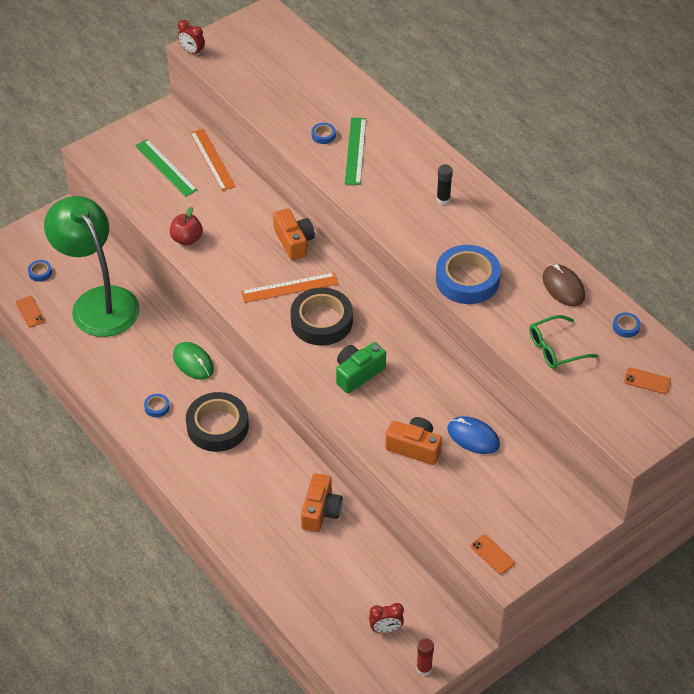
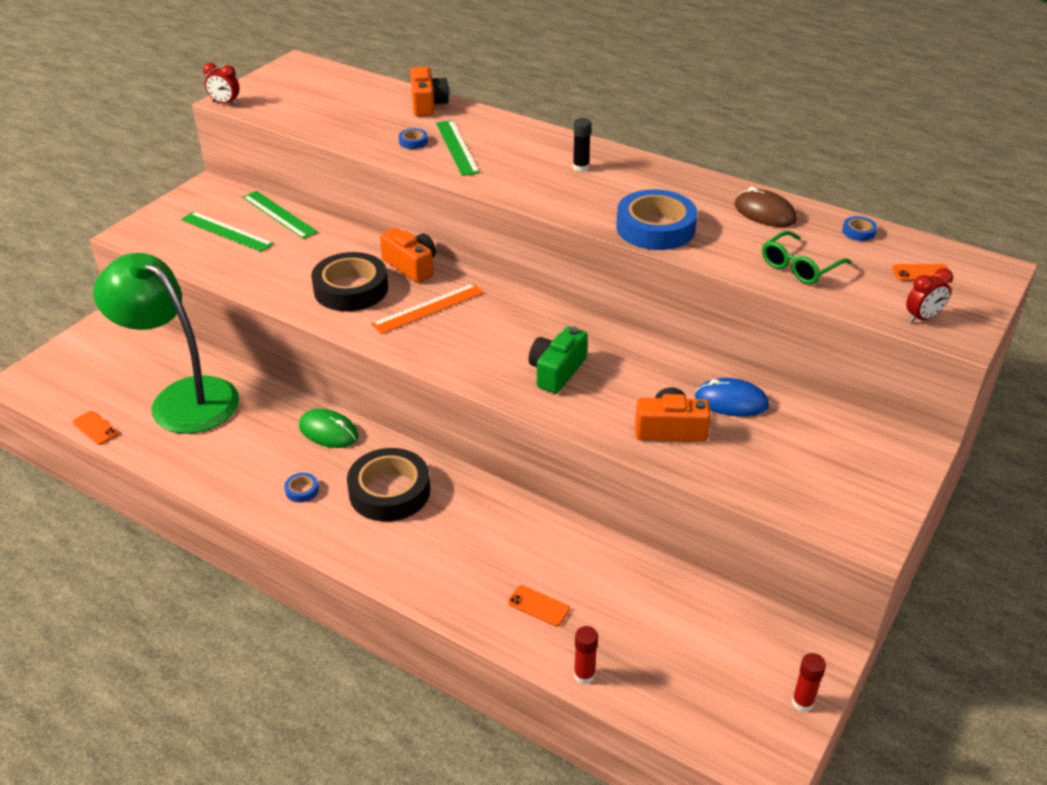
camera: 20 degrees left, 10 degrees down
(40, 272) = (96, 385): blue tape -> none
(187, 239) = (281, 289): red apple -> none
(212, 159) = (279, 214): orange ruler -> green ruler
(289, 604) = (584, 675): none -> red glue stick
(321, 321) = (484, 331): black tape -> black tape (351, 289)
(321, 511) = (566, 551): orange camera -> orange camera (427, 104)
(386, 629) = (725, 667): red clock -> red clock (922, 318)
(492, 555) = (840, 520): orange phone -> orange phone (538, 606)

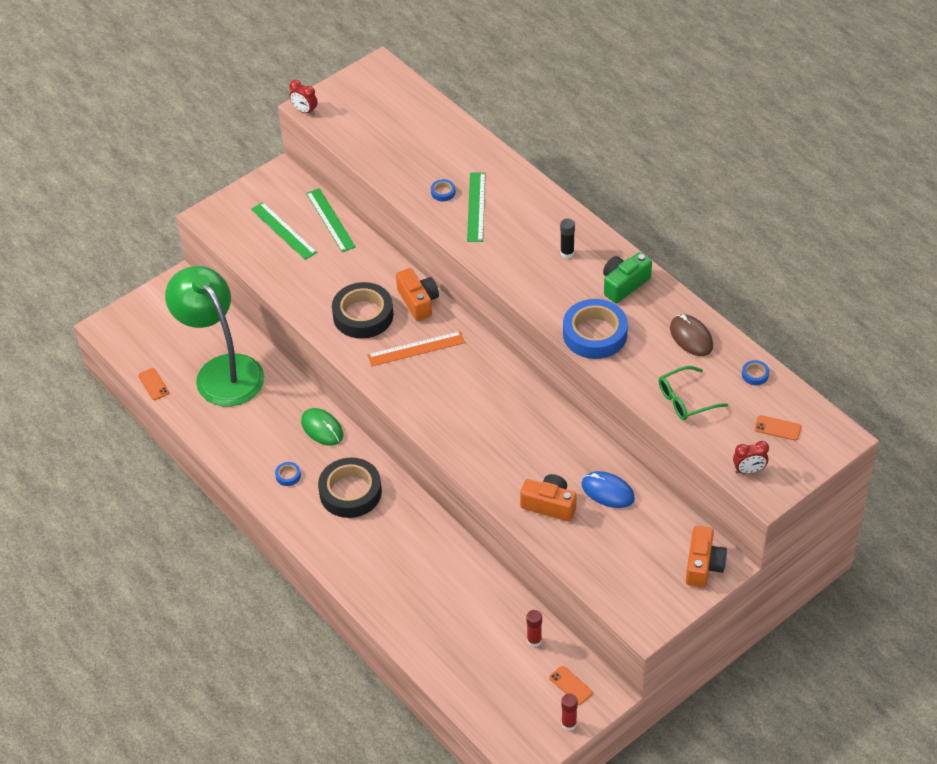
camera: 20 degrees right, 10 degrees up
(427, 104) = (472, 146): orange camera -> orange camera (703, 565)
(538, 606) = (422, 609): orange phone -> orange phone (570, 685)
(556, 371) = (489, 433): green camera -> green camera (624, 284)
(584, 675) = (432, 666): red glue stick -> red glue stick (534, 640)

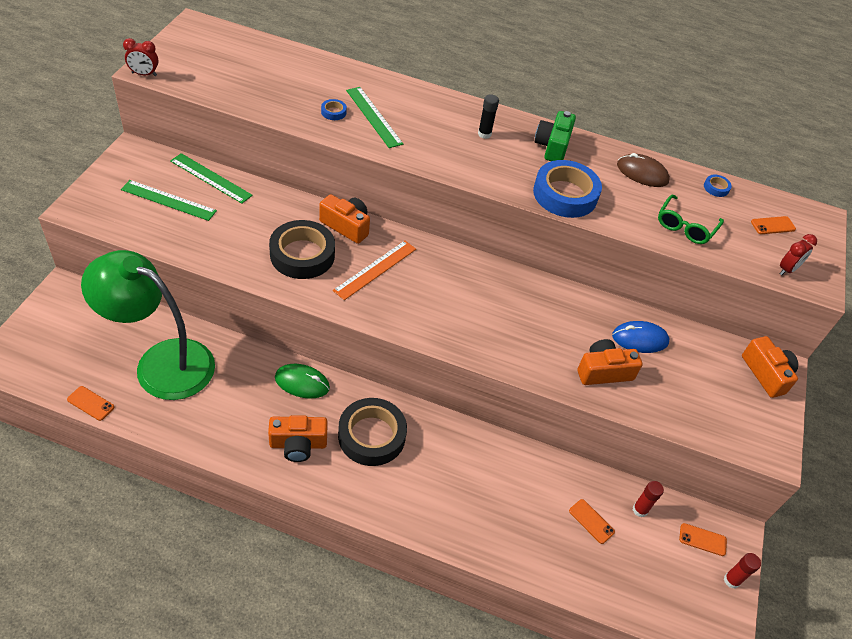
camera: 40 degrees left, 0 degrees up
(288, 475) = (298, 444): blue tape -> orange camera
(484, 630) = (591, 521): none -> orange phone

